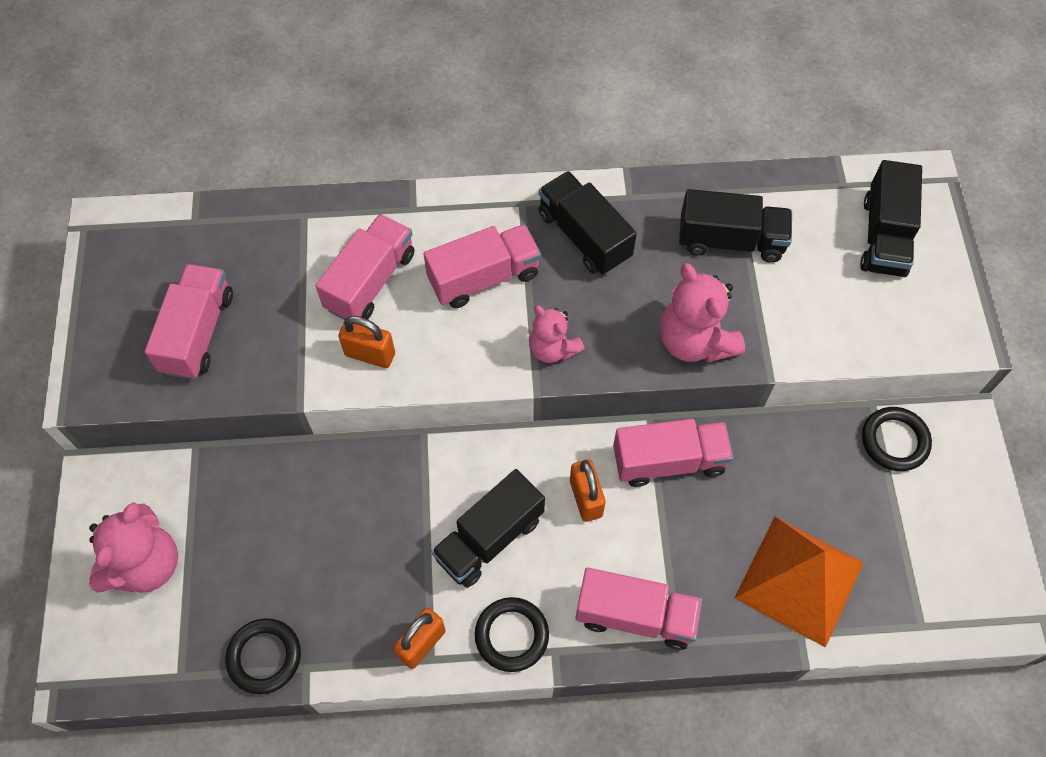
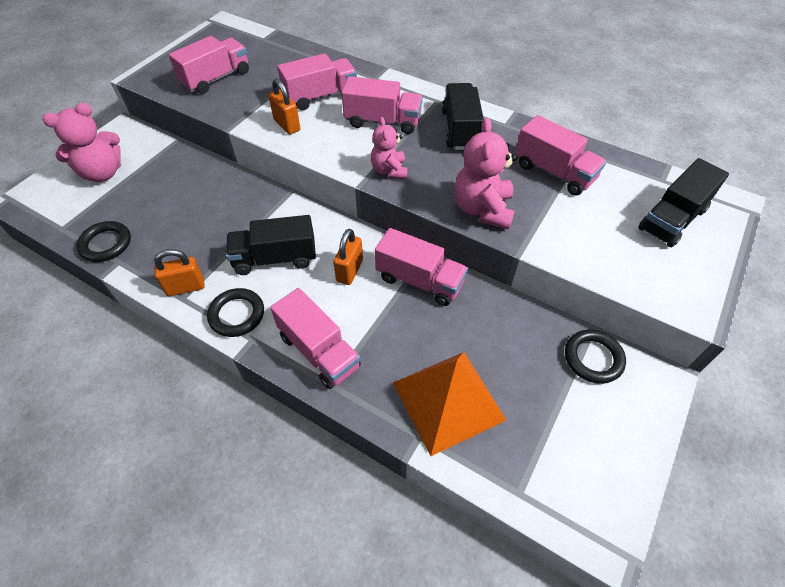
camera: 35 degrees right, 10 degrees down
(730, 240) = (554, 172): black truck -> pink truck

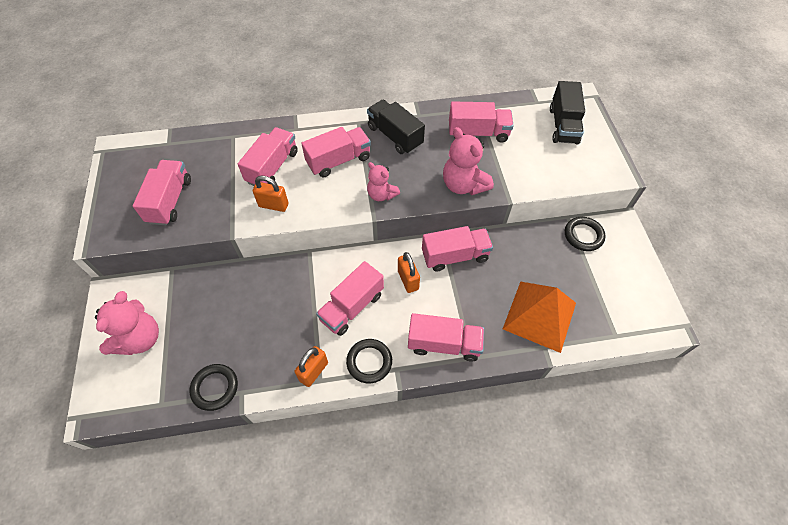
camera: 40 degrees left, 5 degrees up
(275, 258) = (352, 307): black truck -> pink truck

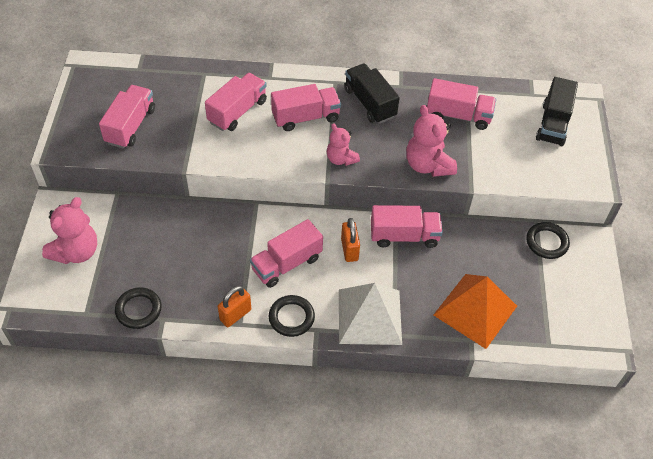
camera: 10 degrees right, 5 degrees down
(273, 205) = (230, 149): orange padlock -> none
(444, 344) = (370, 316): pink truck -> white pyramid

